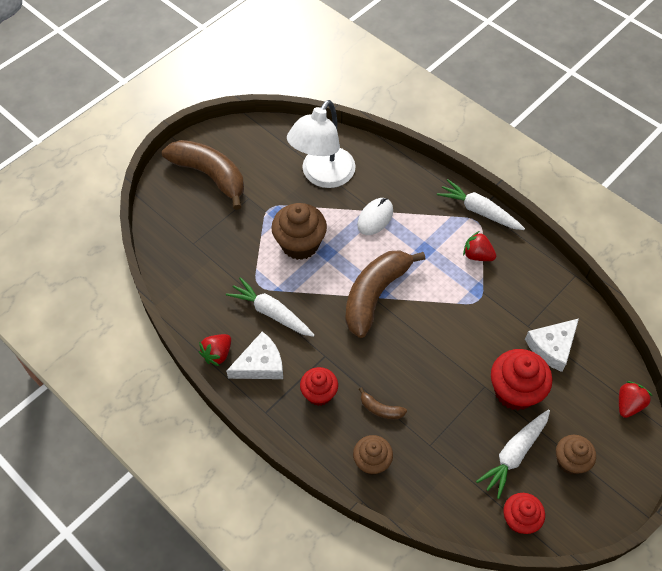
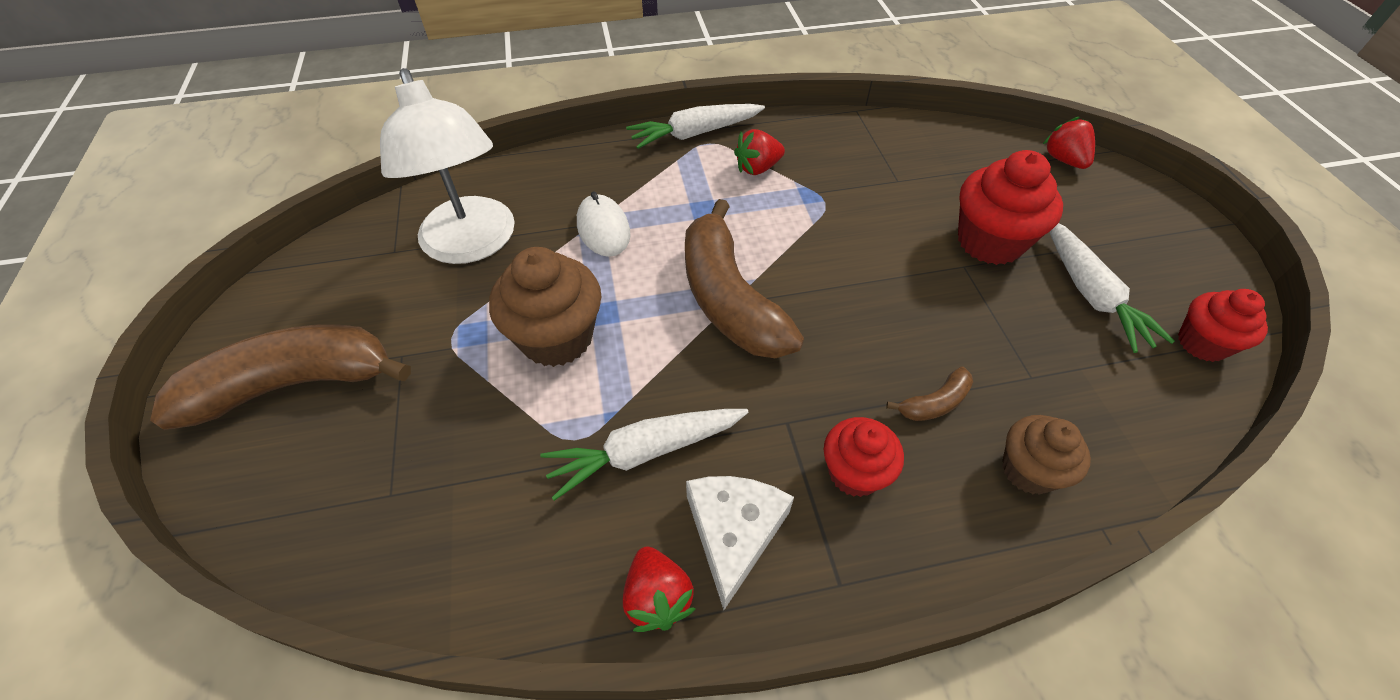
camera: 55 degrees left, 5 degrees down
(552, 347) = (943, 177): white cheese -> none
(570, 461) = (1125, 247): brown cupcake -> none

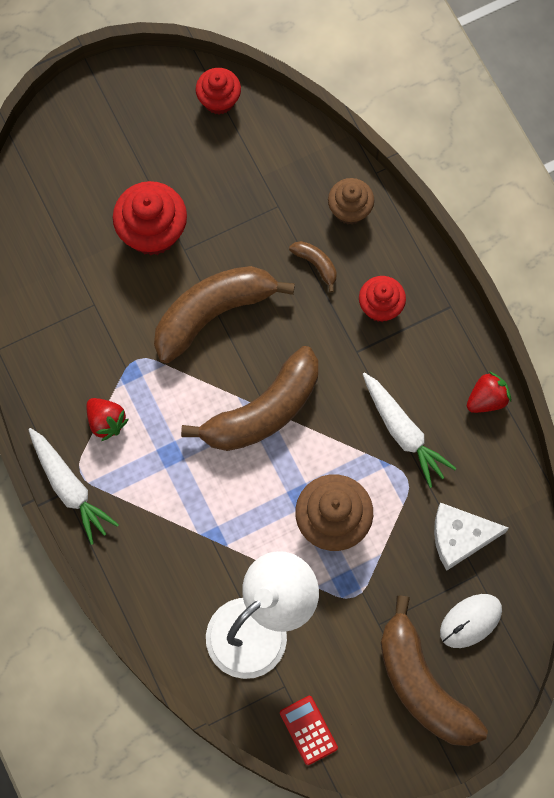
camera: 105 degrees left, 20 degrees up
(332, 261) = (308, 730): none -> red calculator
(603, 229) = (215, 527): white mouse -> white mouse (470, 621)
(734, 532) = (438, 367): white cheese -> white cheese (460, 537)
(872, 276) = (213, 313): none -> brown banana
(1063, 160) = (33, 174): red strawberry -> none
(1090, 293) = (190, 165): white carrot -> none

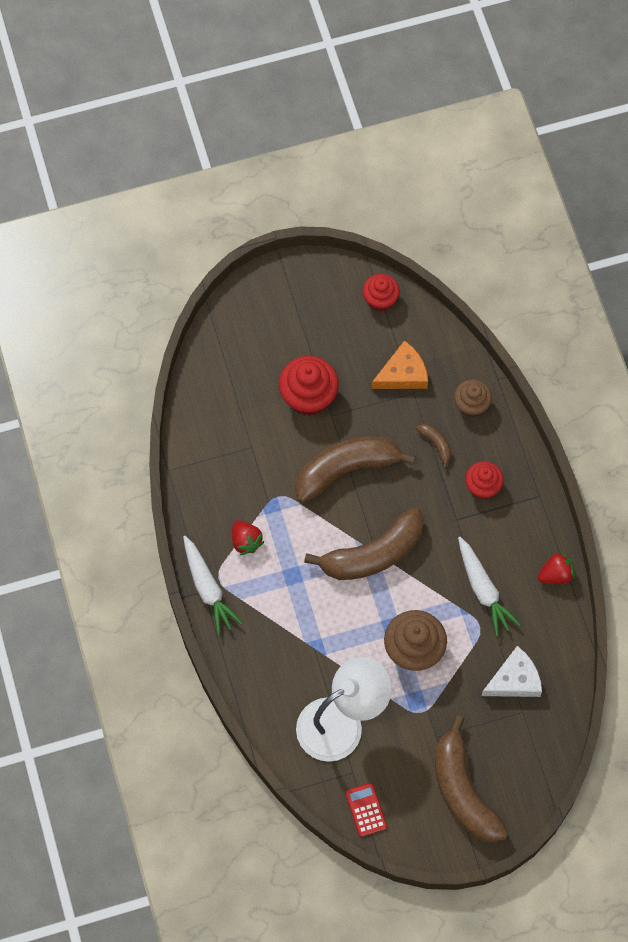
camera: 10 degrees right, 5 degrees down
(261, 185) = (403, 374): none -> orange cheese
(460, 537) = (514, 680): white cheese -> white cheese turned 150 degrees clockwise
(470, 621) = (511, 747): white mouse -> none

